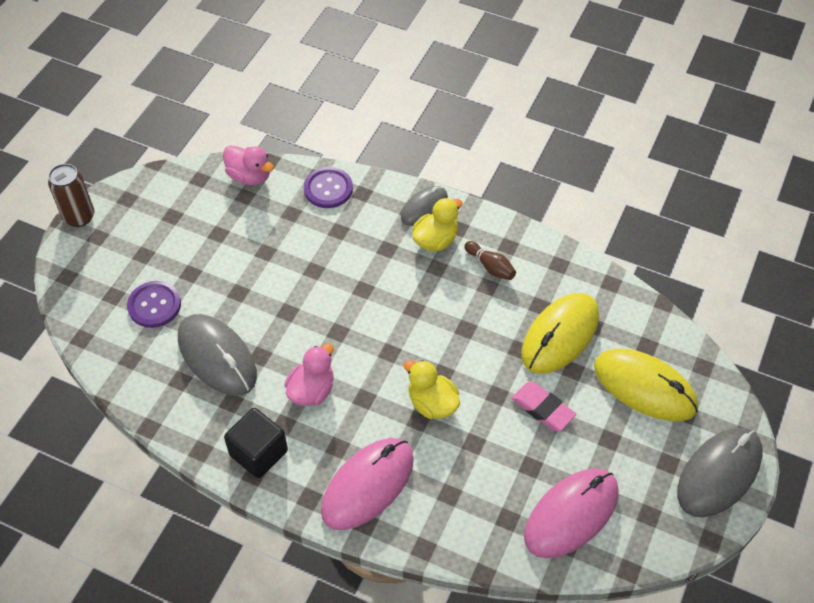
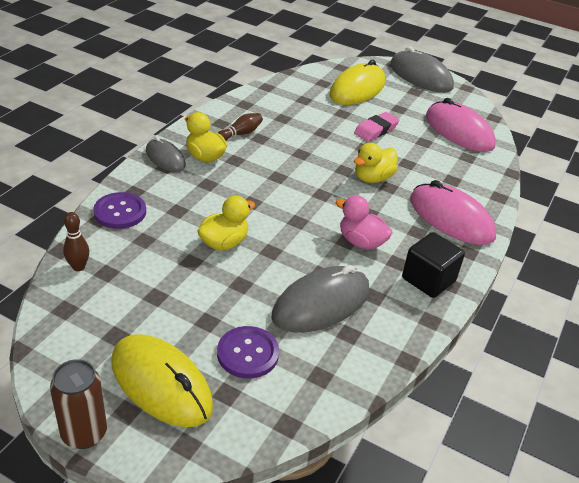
camera: 90 degrees left, 15 degrees down
(249, 176) = (78, 267): pink duck -> brown bowling pin
(294, 273) = (224, 243): none -> yellow duck
(560, 335) = (311, 113): yellow mouse -> yellow mouse (161, 383)

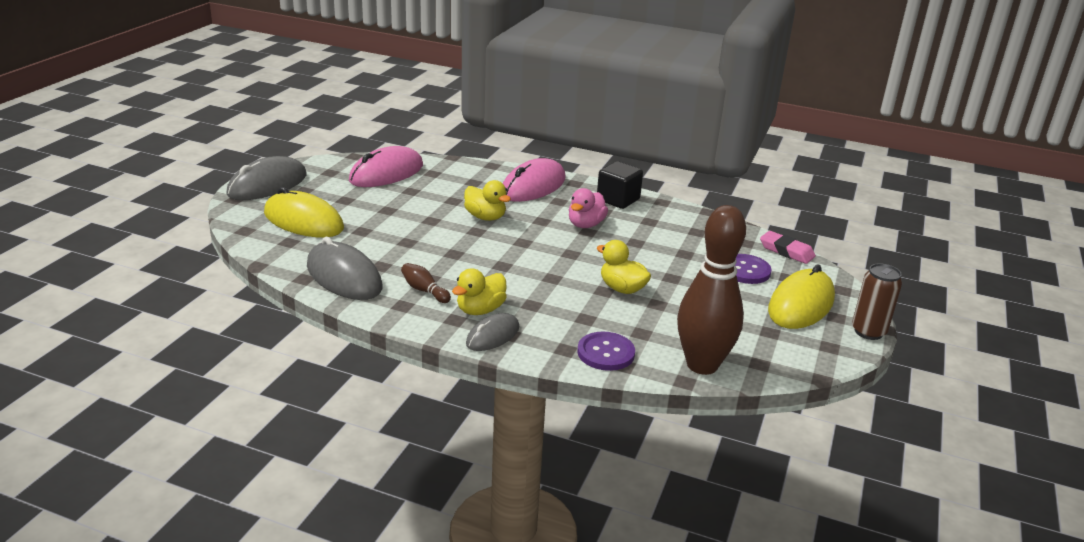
camera: 95 degrees left, 10 degrees down
(78, 267) = (702, 365): brown bowling pin -> brown bowling pin, size x2.48
(321, 303) = (672, 242): grey mouse -> grey mouse (344, 277)
(376, 130) = (394, 213): pink eraser -> pink eraser (786, 251)

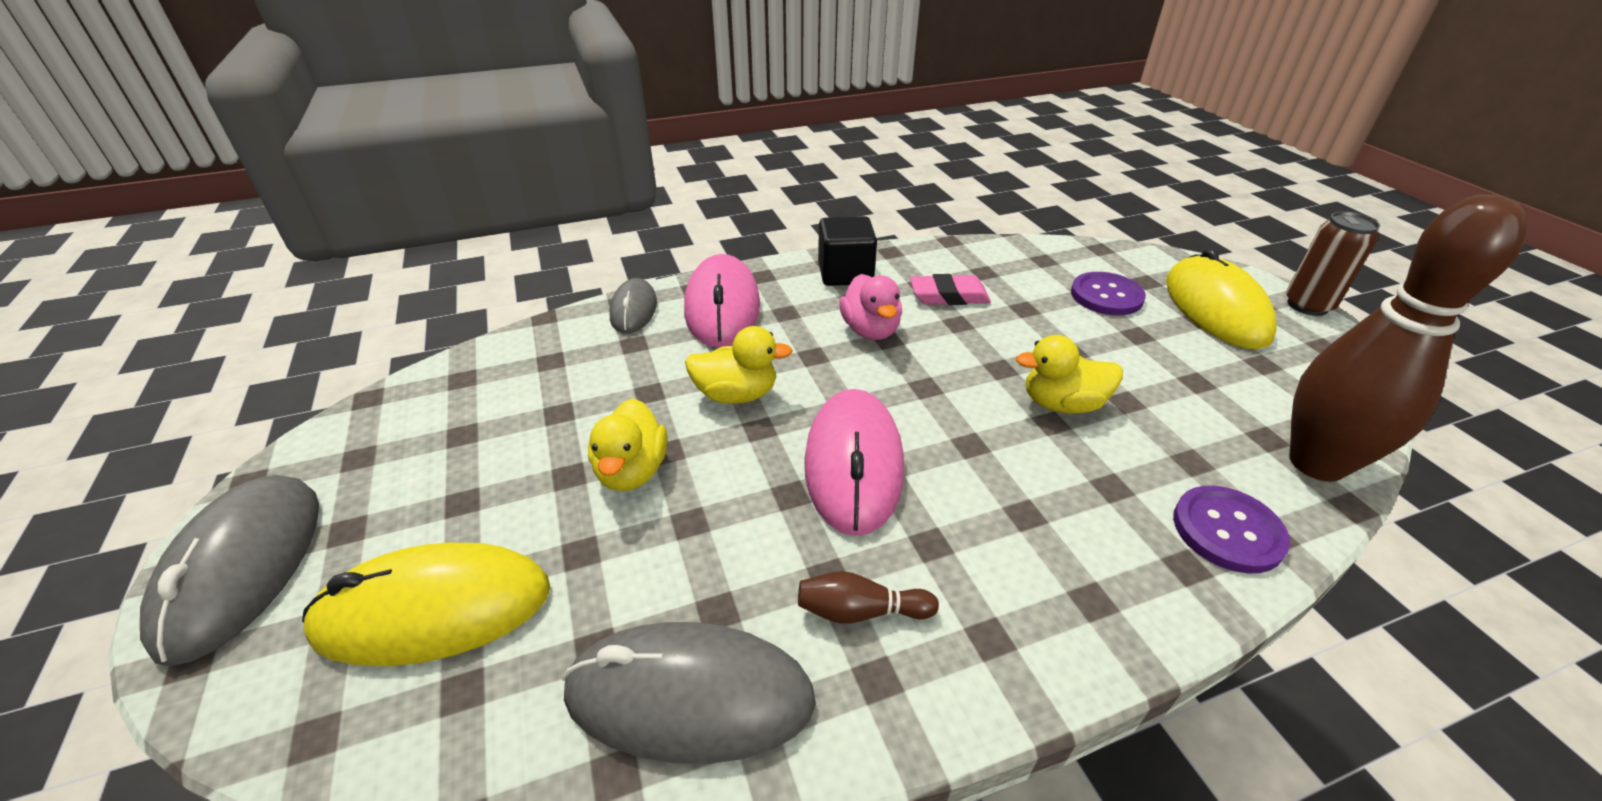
camera: 40 degrees left, 10 degrees up
(386, 173) = (473, 402): pink mouse -> pink mouse (853, 464)
(480, 310) = (990, 583): yellow duck -> yellow duck (632, 471)
(493, 336) = (1084, 625): grey mouse -> grey mouse (634, 310)
(786, 251) = (1089, 250): pink eraser -> pink eraser (948, 296)

